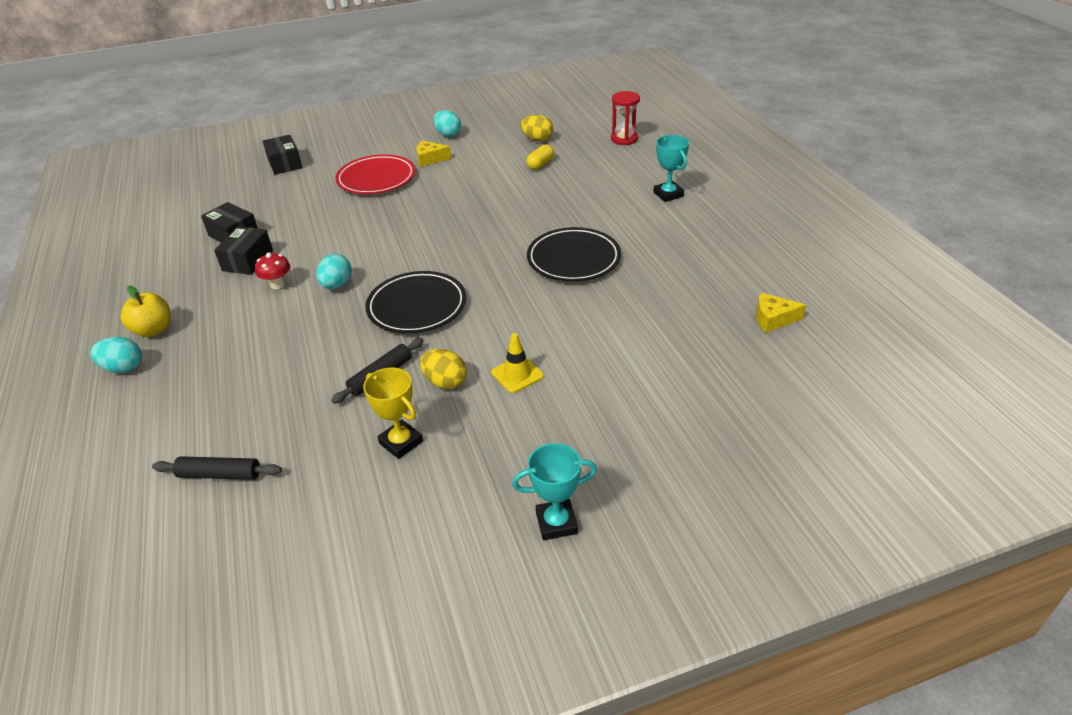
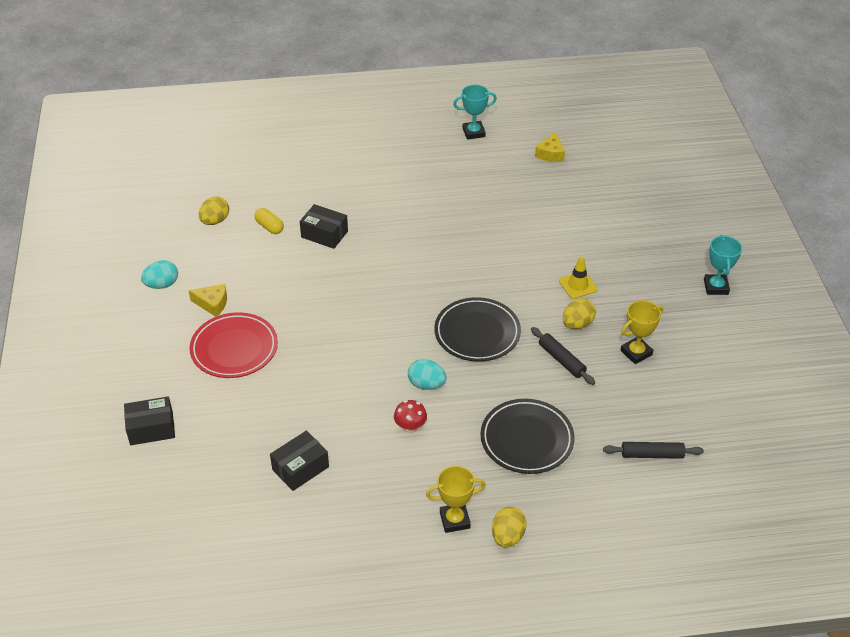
camera: 80 degrees left, 5 degrees up
(123, 368) = (507, 536): turquoise egg -> yellow egg
(154, 330) = (454, 520): yellow apple -> yellow trophy
(219, 475) = (652, 455): black rolling pin -> black rolling pin turned 75 degrees clockwise
(248, 260) = (357, 453): black box -> black box (324, 234)
(430, 159) = (212, 304): yellow cheese -> yellow cheese turned 90 degrees counterclockwise
(573, 259) = (442, 233): black plate -> black plate (527, 439)
(624, 139) = (250, 165): red hourglass -> none
(668, 194) = (365, 162): turquoise trophy -> turquoise trophy (473, 132)

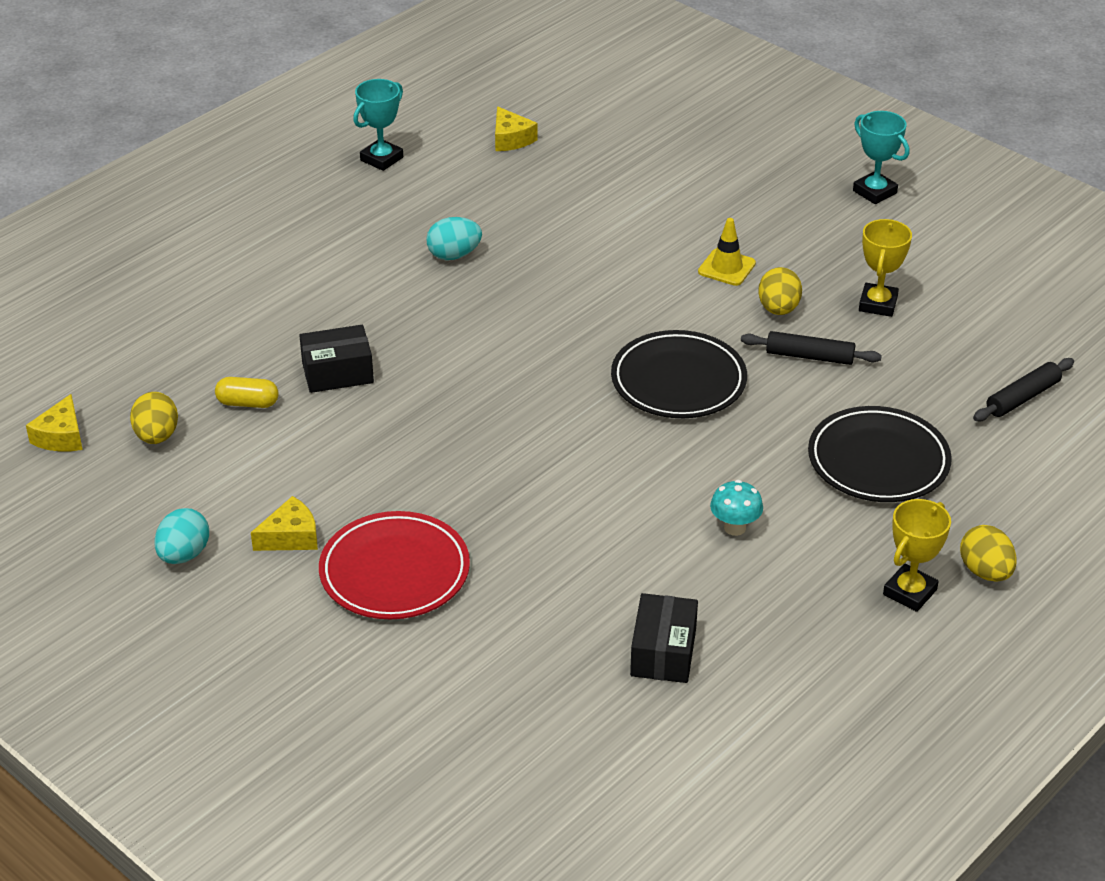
camera: 40 degrees left, 5 degrees down
(151, 428) = (408, 731): black box -> none
(179, 198) = (61, 436): none -> yellow cheese
(410, 428) = (735, 528): red mushroom -> turquoise mushroom
(426, 384) = (692, 470): turquoise egg -> turquoise egg (454, 255)

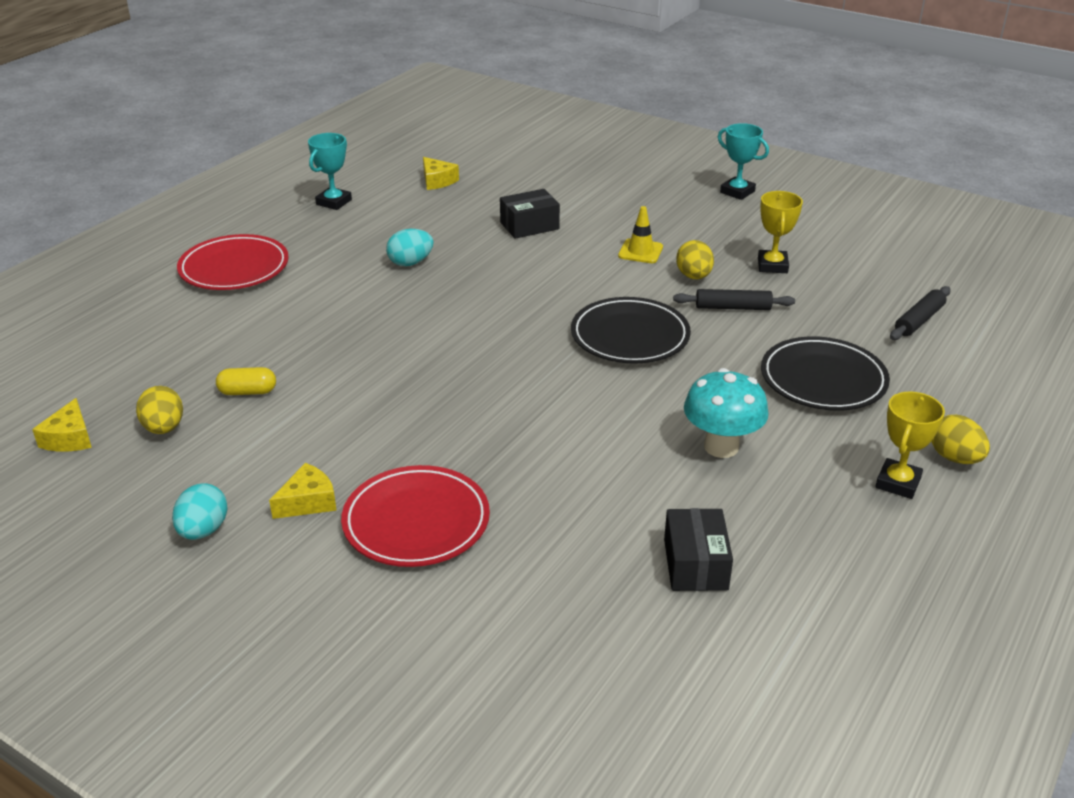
camera: 10 degrees left, 5 degrees down
(254, 241) = (234, 268): none -> red plate
(337, 372) = (327, 359): black box -> black box (529, 226)
(735, 528) = (721, 447): turquoise mushroom -> turquoise mushroom, size x1.70

